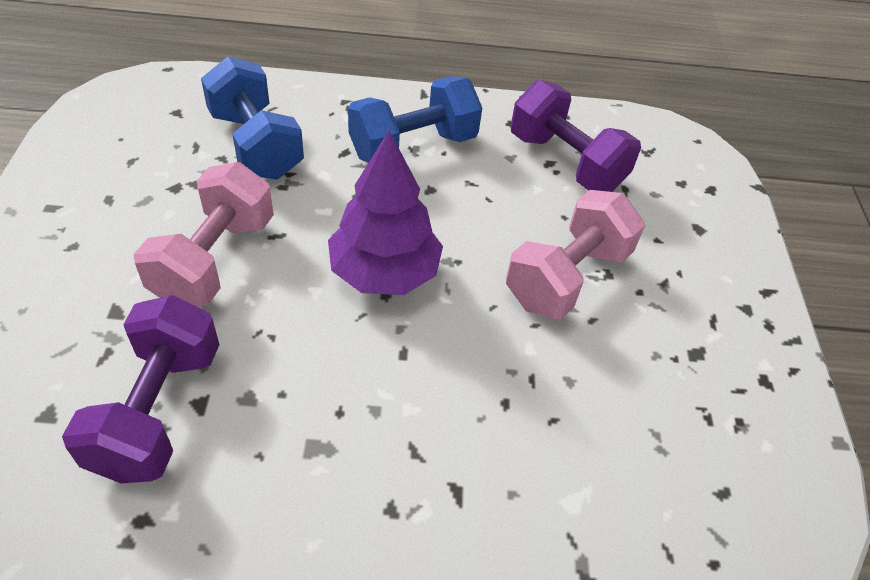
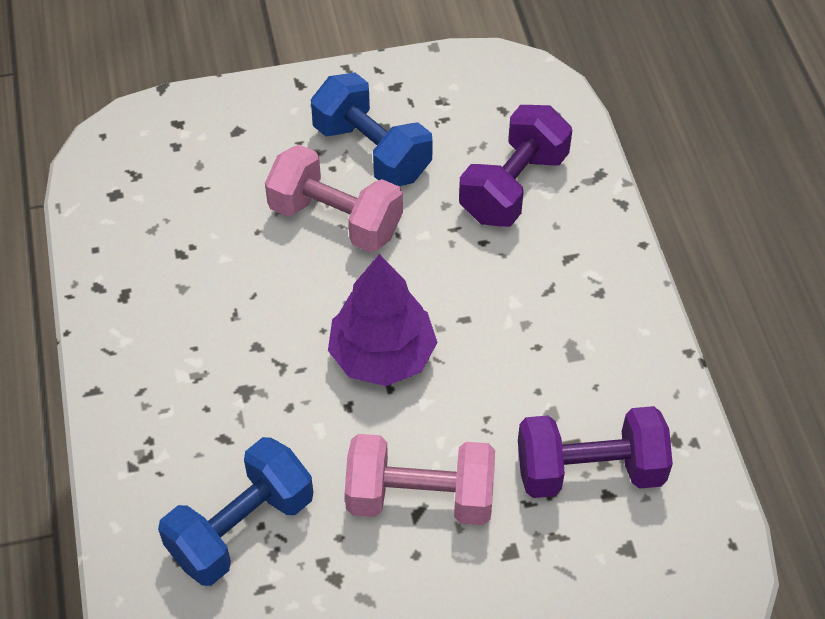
camera: 100 degrees left, 5 degrees up
(413, 146) = (194, 377): blue dumbbell -> blue dumbbell (372, 152)
(566, 162) = (175, 240): purple dumbbell -> purple dumbbell (513, 186)

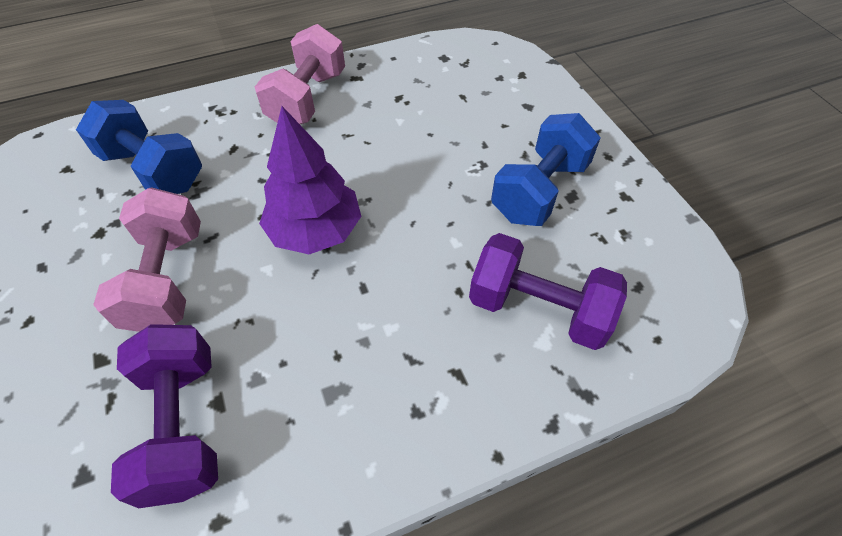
camera: 80 degrees right, 0 degrees up
(335, 219) = (455, 178): pink dumbbell -> pink dumbbell (307, 99)

